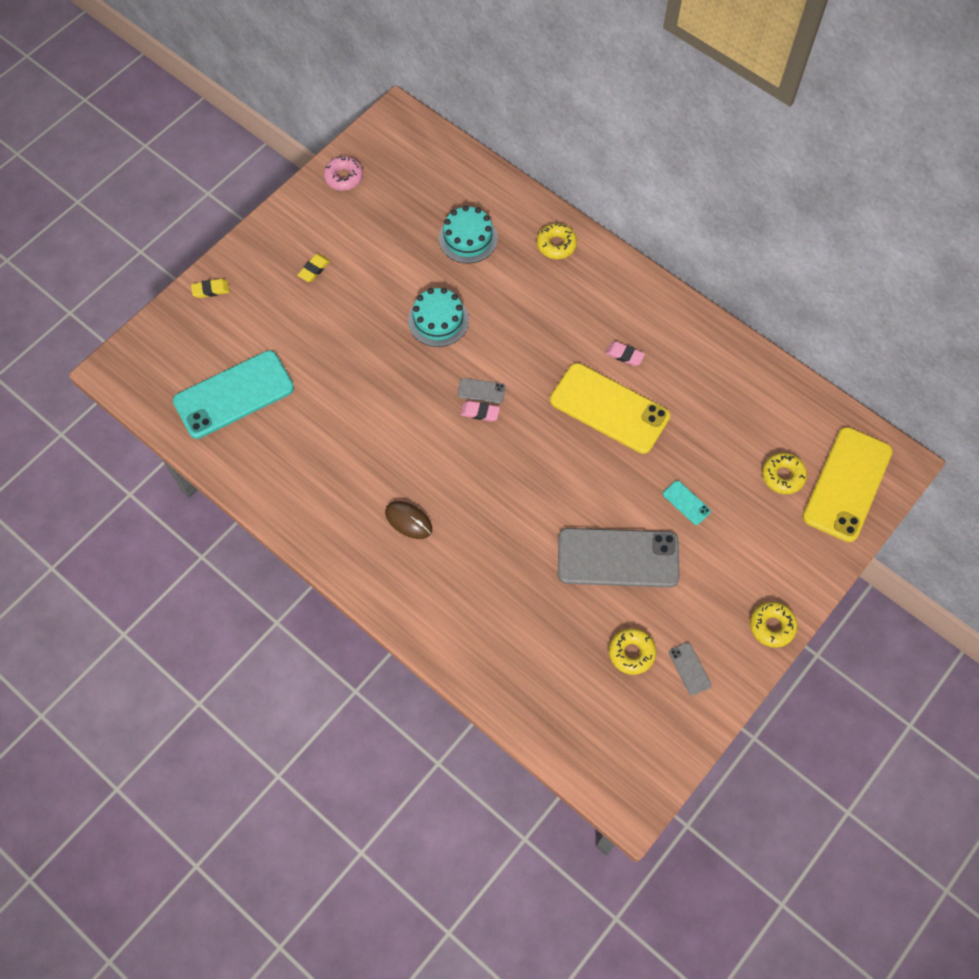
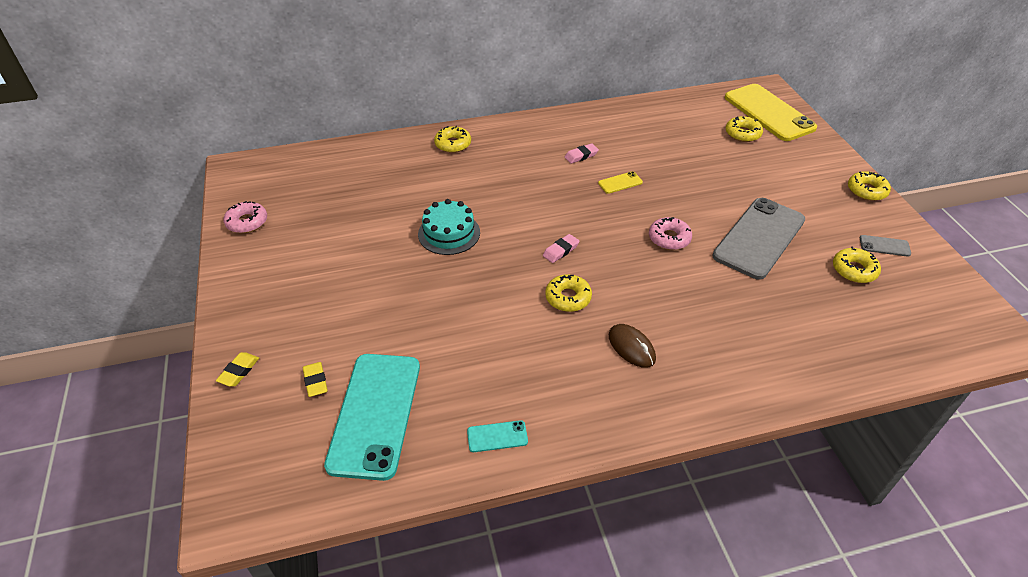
camera: 55 degrees left, 20 degrees down
(314, 269) = (310, 285): yellow eraser -> yellow eraser (315, 381)
(408, 520) = (631, 347): brown mouse -> brown mouse turned 75 degrees clockwise
(429, 448) = (568, 298): none -> yellow donut
(468, 238) = (393, 183): turquoise cake -> none
(481, 391) = (541, 240): grey phone -> none
(560, 486) = (669, 238): none -> pink donut
(609, 408) = (620, 183): yellow phone -> yellow phone, size x0.41
(686, 503) = (733, 183): turquoise phone -> turquoise phone (497, 436)

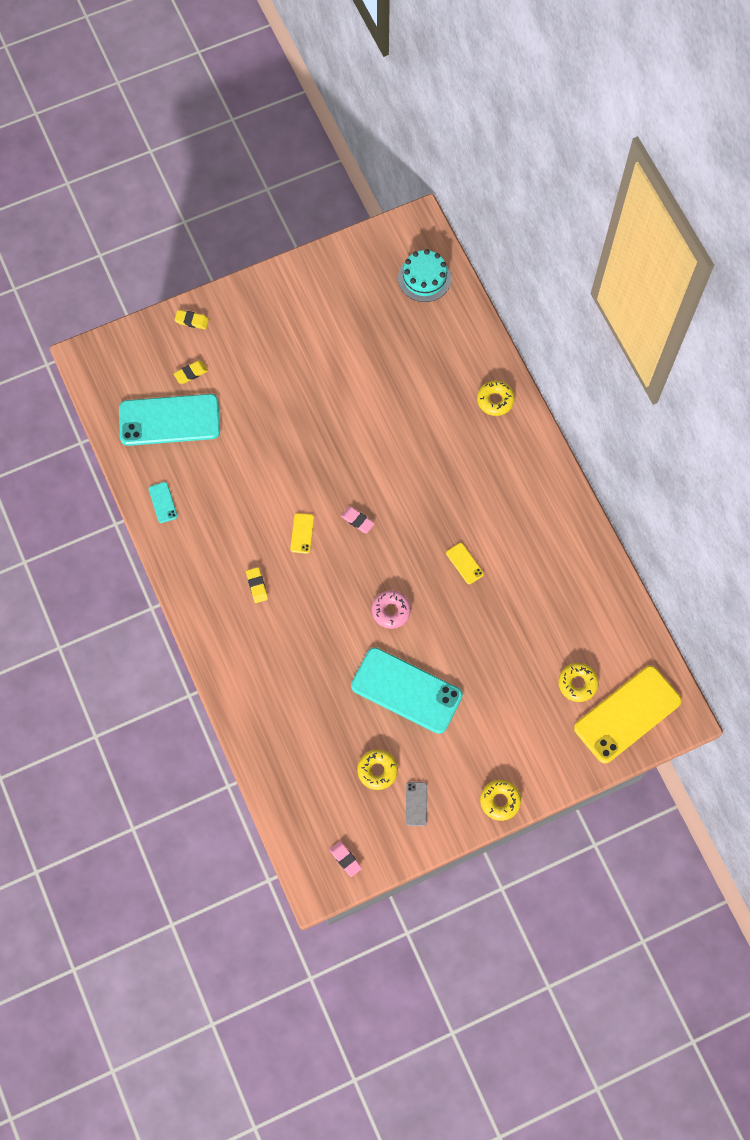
camera: 80 degrees right, 25 degrees up
(247, 222) = (347, 263): pink donut -> none
(449, 233) = (363, 426): turquoise cake -> turquoise cake (424, 278)
(568, 298) = (302, 533): yellow donut -> yellow phone
(581, 156) = (501, 523): pink eraser -> pink eraser (345, 859)
(631, 347) = (257, 586): brown mouse -> yellow eraser
(759, 238) = (406, 690): grey phone -> turquoise phone

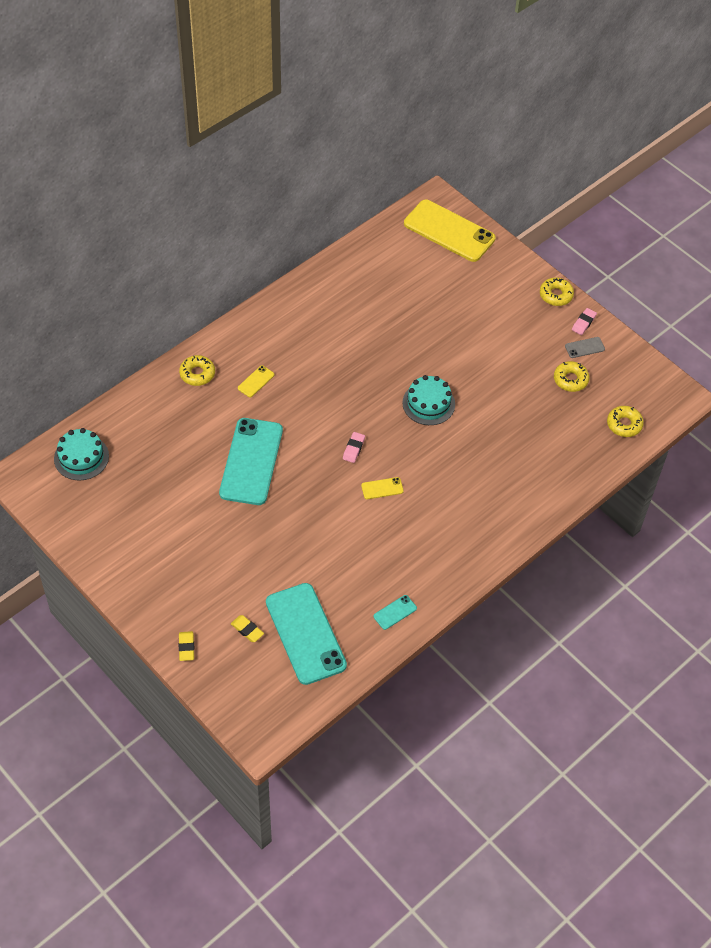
camera: 110 degrees left, 15 degrees down
(257, 586) = (447, 510): yellow eraser -> none
(345, 859) = (652, 383): pink eraser -> pink eraser (583, 323)
(391, 611) = (428, 403): pink donut -> turquoise cake
(406, 690) = (494, 376): turquoise phone -> turquoise phone (251, 461)
(464, 563) = (364, 361): yellow phone -> yellow phone (256, 381)
(577, 683) = (437, 266): yellow donut -> yellow donut (624, 424)

